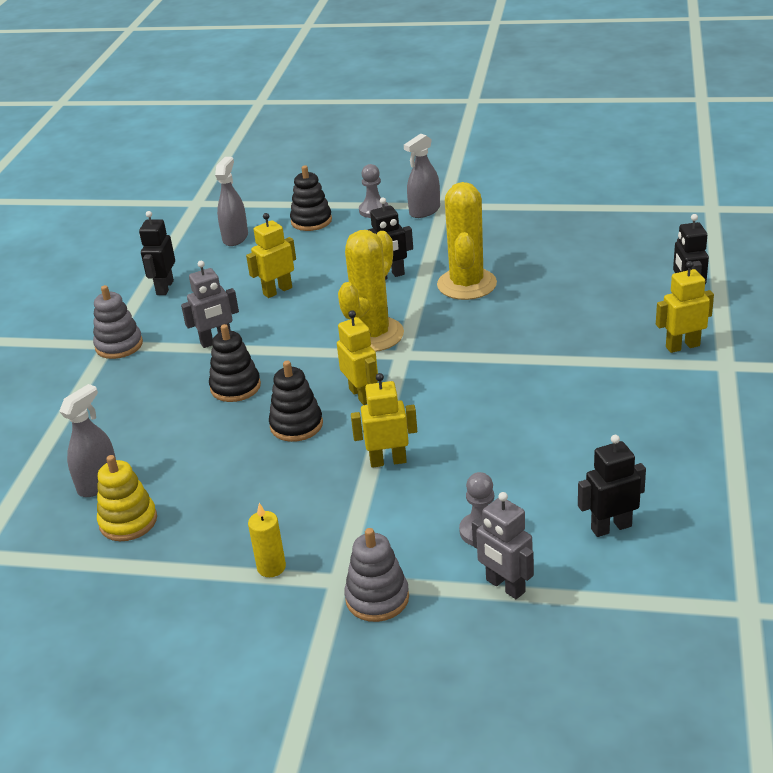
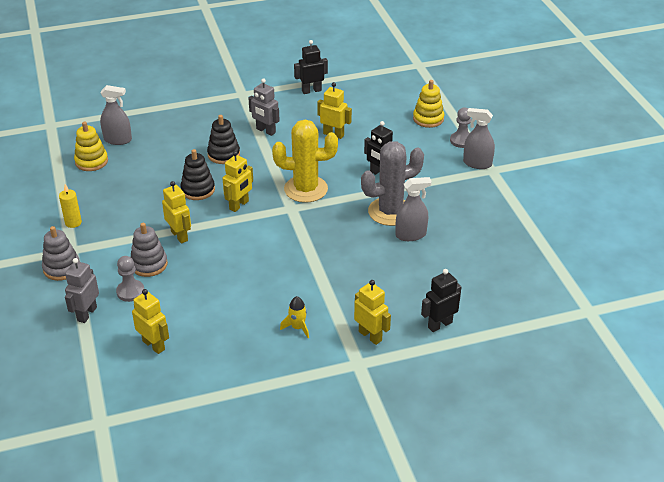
camera: 60 degrees right, 5 degrees up
(119, 345) = (243, 98): grey stacking toy -> grey stacking toy (149, 264)
(235, 238) = (386, 96): grey spray bottle -> grey spray bottle (411, 235)
(311, 221) = (428, 119): black stacking toy -> yellow stacking toy
(466, 284) = (390, 211): yellow cactus -> grey cactus
(611, 527) = (154, 345): black robot -> yellow robot
(640, 396) = (297, 327): none -> yellow rocket

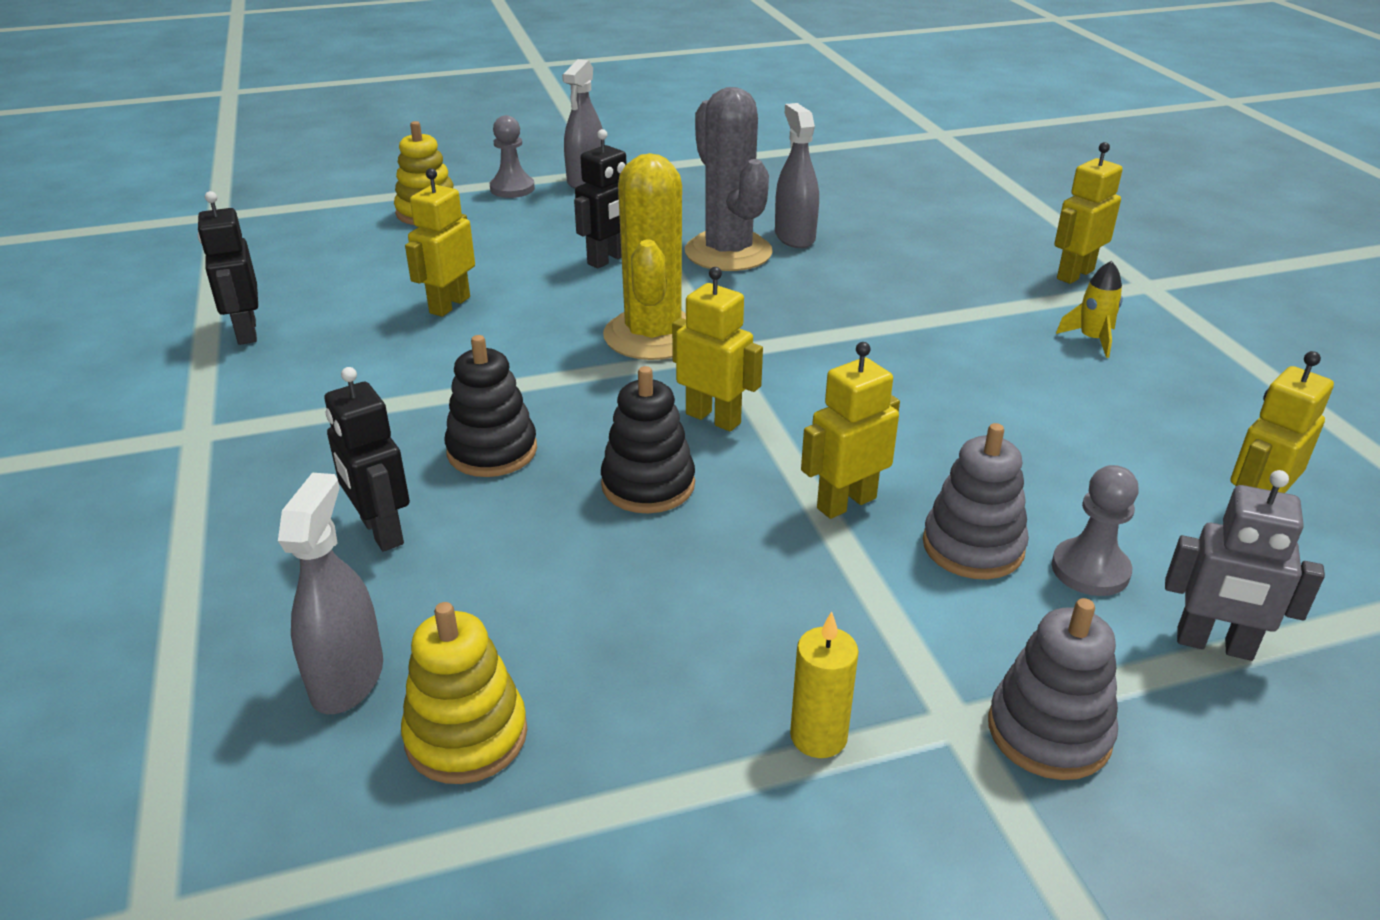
camera: 90 degrees left, 5 degrees down
(265, 131) = (401, 391): grey robot -> none
(439, 325) = (1017, 222): black robot -> black robot (381, 531)

